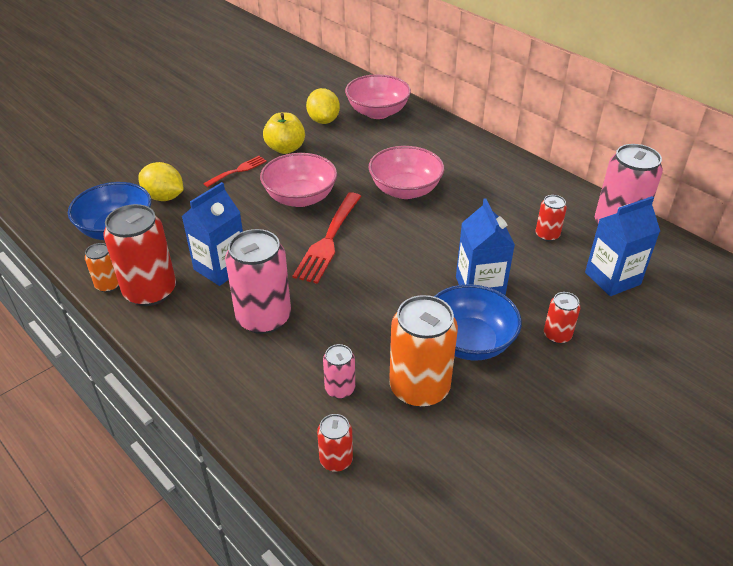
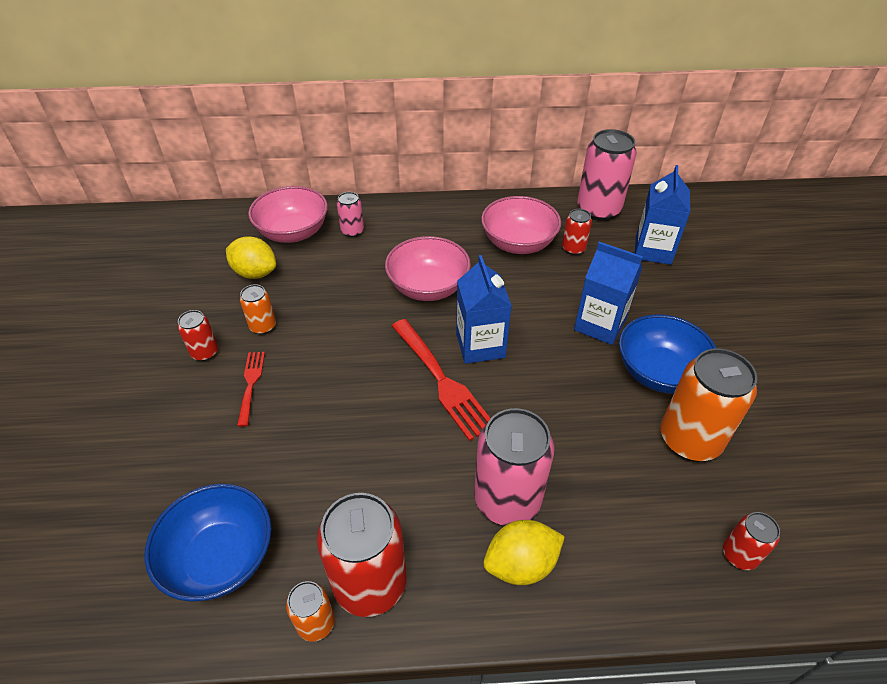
camera: 50 degrees left, 5 degrees up
(164, 197) = (216, 475): yellow lemon -> yellow lemon (521, 564)
(220, 268) = (396, 492): blue carton -> blue carton (480, 345)
(285, 148) = (263, 326): yellow apple -> orange can
(300, 198) = (355, 362): pink bowl -> pink bowl (518, 243)
(340, 389) = (652, 497): pink can -> pink can (352, 231)
(557, 335) = (690, 319): red can -> red can (205, 352)

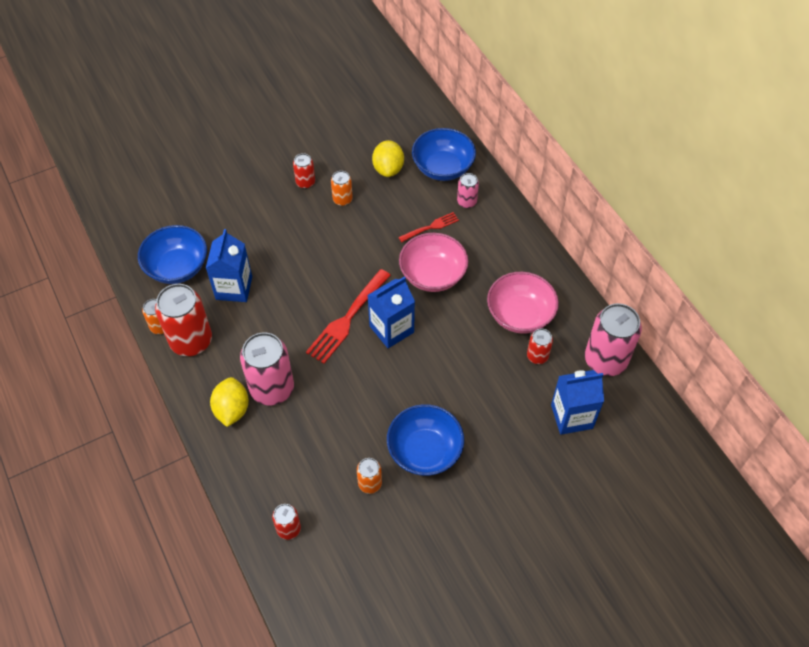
camera: 65 degrees right, 10 degrees up
(251, 384) = (293, 219): red fork -> red fork (431, 227)
(293, 232) = (443, 168): pink bowl -> blue bowl
(521, 564) = (232, 410): yellow lemon -> yellow lemon turned 45 degrees clockwise
(600, 325) = (455, 399): blue carton -> blue carton (234, 288)
(690, 439) = (370, 483): orange can -> orange can, size x0.50

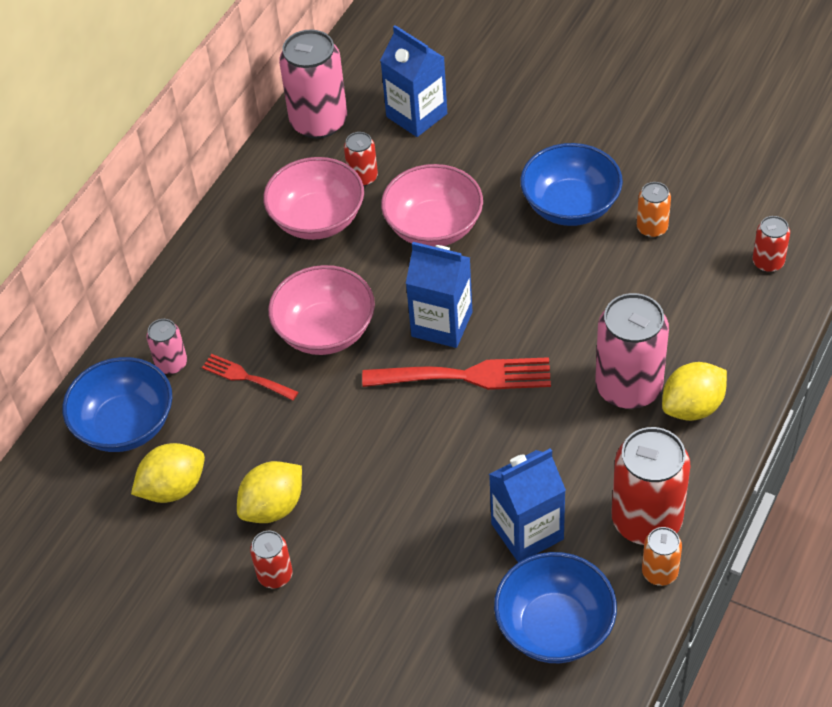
camera: 120 degrees left, 5 degrees down
(342, 199) = (273, 507): orange can -> yellow lemon
(467, 368) = (434, 227): none -> pink bowl

